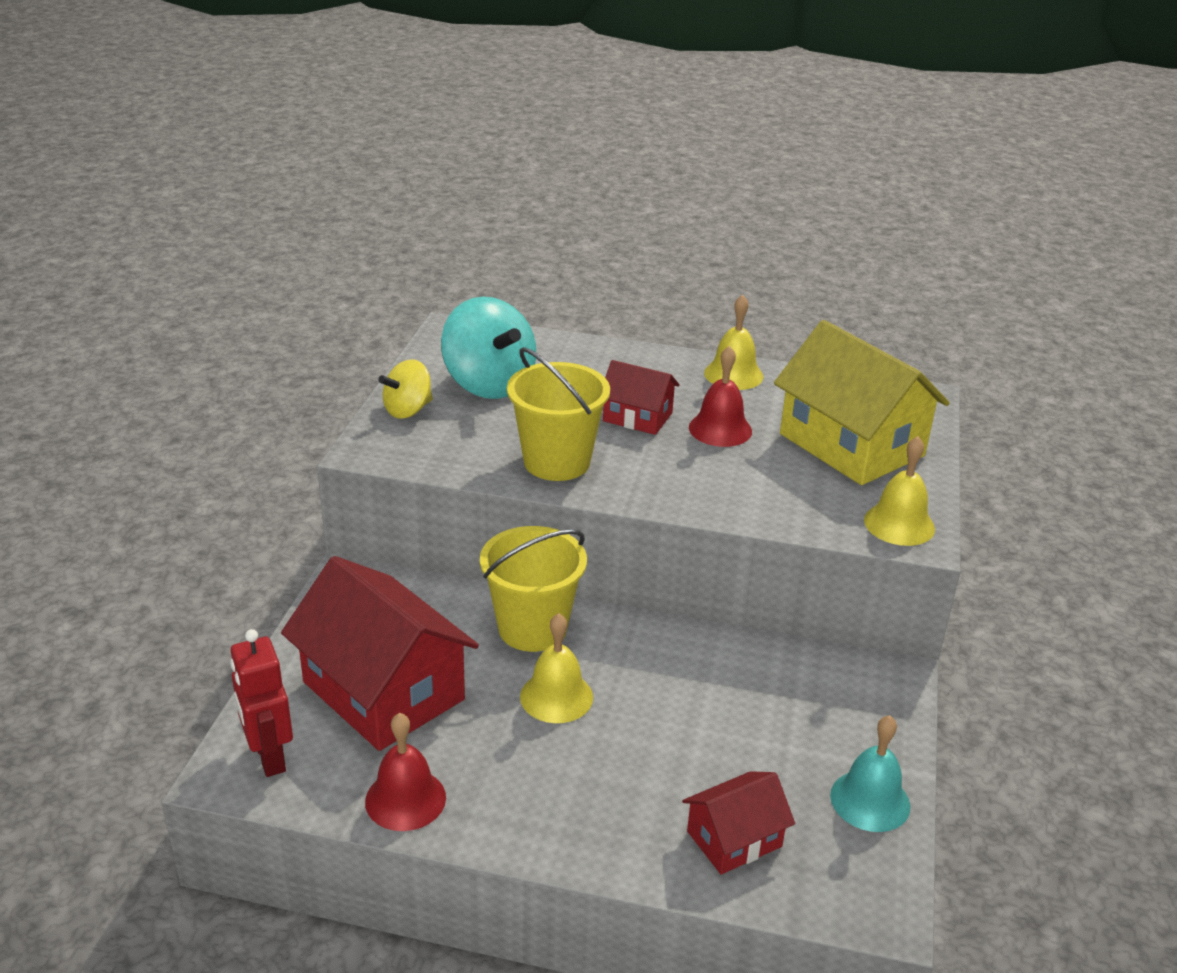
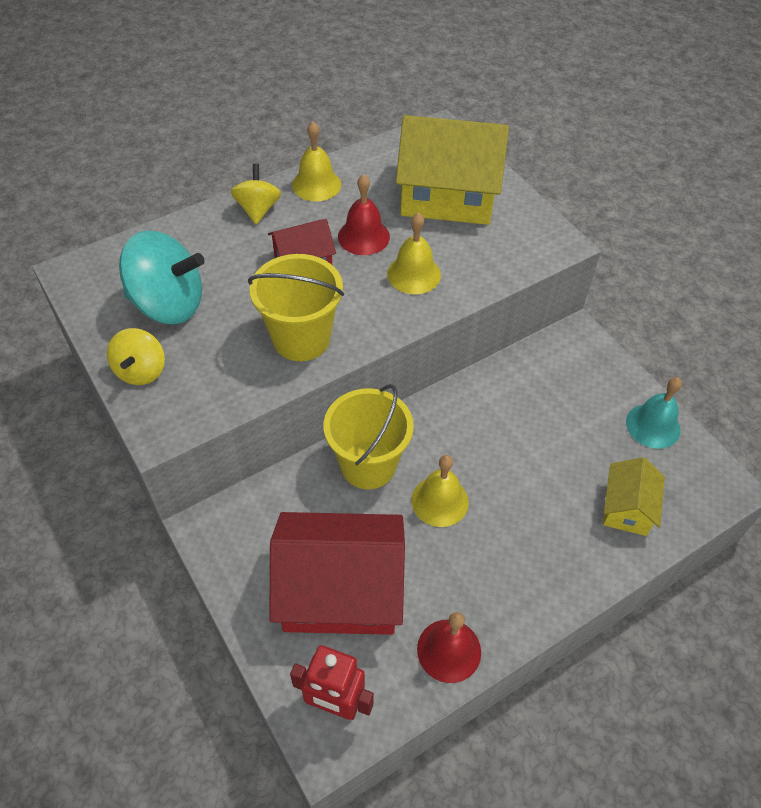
camera: 45 degrees left, 20 degrees up
(654, 365) = (258, 209): none -> yellow spinning top
(734, 839) = (627, 508): red house -> yellow house
(899, 524) = (539, 239): yellow bell -> yellow bell (414, 274)

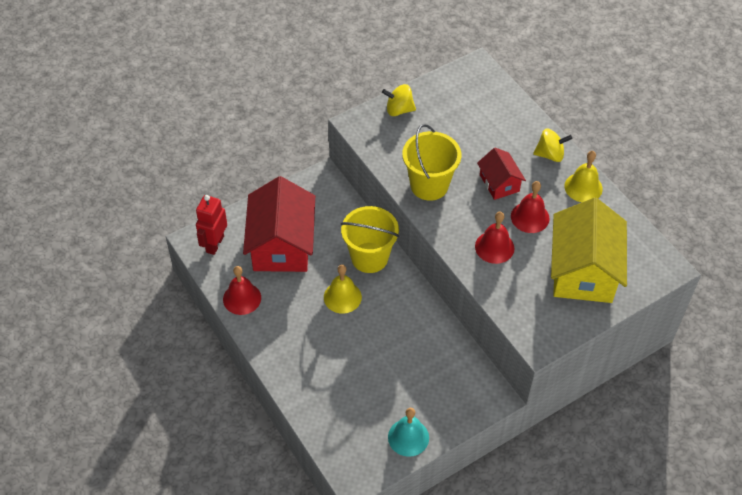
camera: 90 degrees right, 0 degrees up
(168, 304) = (453, 116): turquoise spinning top -> none
(414, 274) = (494, 247): yellow bell -> red bell
(627, 508) = (337, 408): yellow house -> none

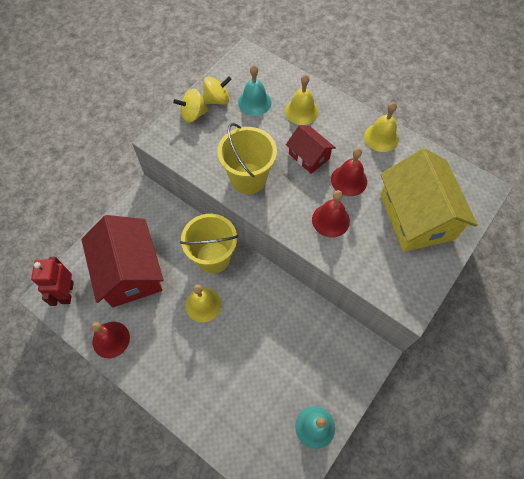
camera: 20 degrees left, 10 degrees up
(466, 115) = (254, 102): none -> turquoise bell
(511, 138) = (301, 111): none -> yellow bell
(550, 154) = (340, 116): yellow spinning top -> yellow spinning top (217, 100)

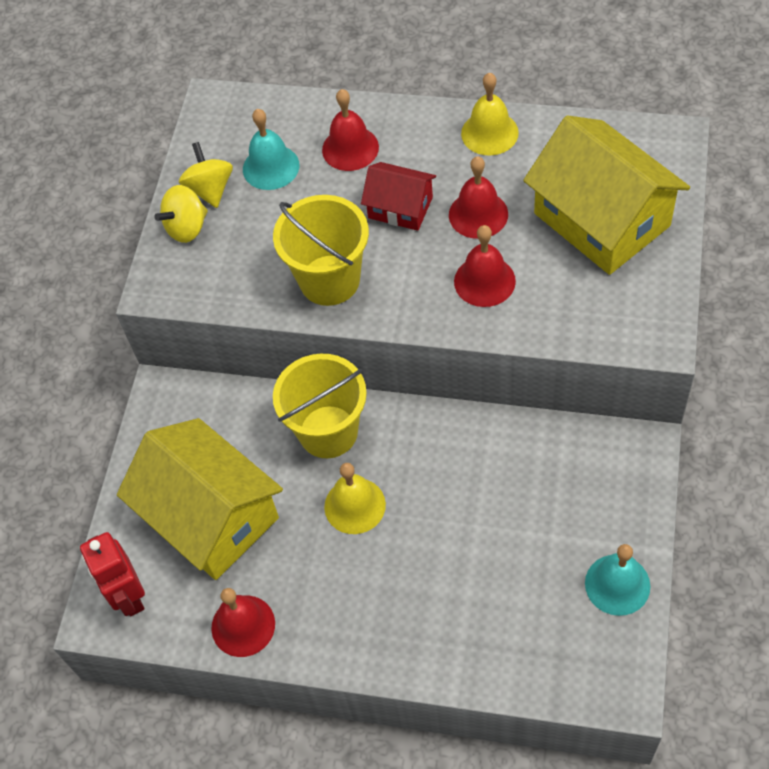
camera: 20 degrees left, 5 degrees down
(130, 272) = (211, 516): red house -> yellow house
(217, 100) = (210, 189): yellow spinning top -> yellow spinning top turned 60 degrees counterclockwise
(301, 111) = (350, 148): yellow bell -> red bell

